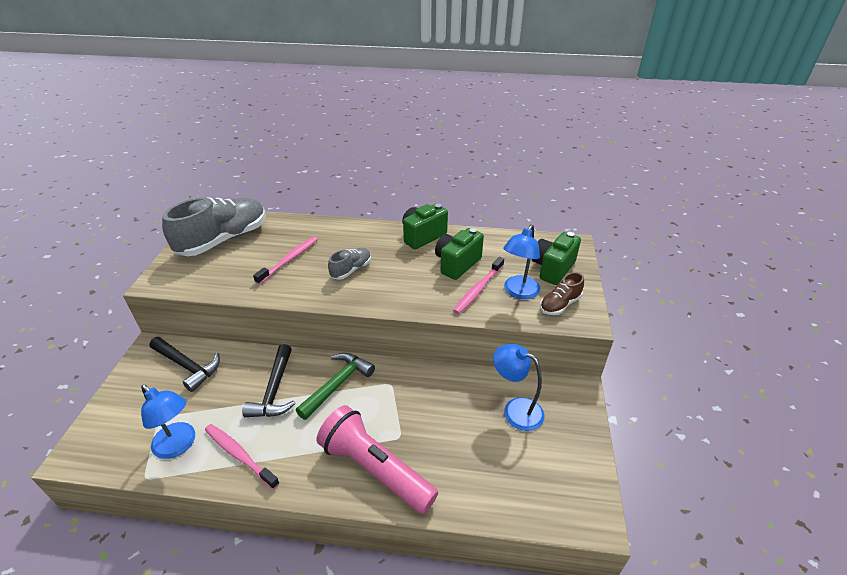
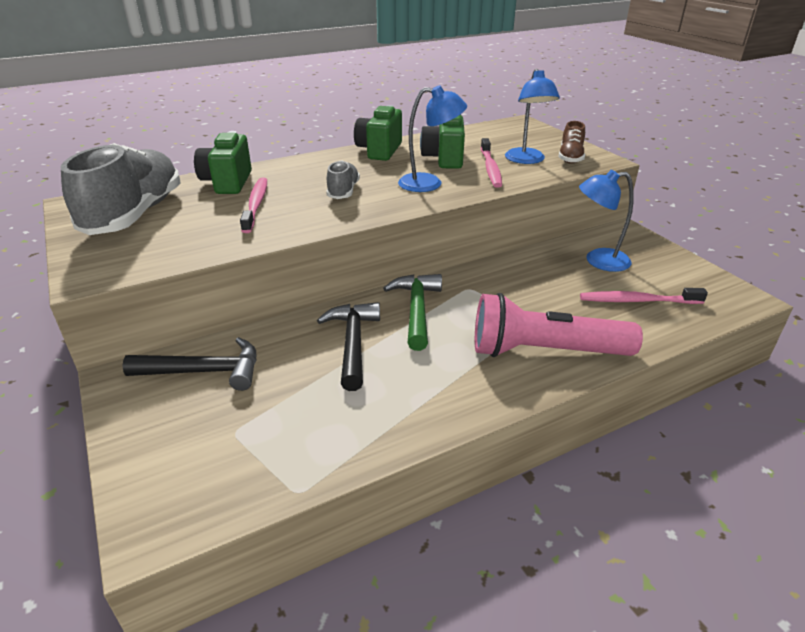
camera: 35 degrees left, 5 degrees down
(179, 446) = (301, 442): blue lamp -> blue lamp (429, 184)
(240, 455) = (391, 411): pink toothbrush -> pink toothbrush (638, 301)
(274, 390) = (353, 343): black hammer -> black hammer turned 150 degrees counterclockwise
(552, 269) = (529, 140): green camera -> green camera (227, 182)

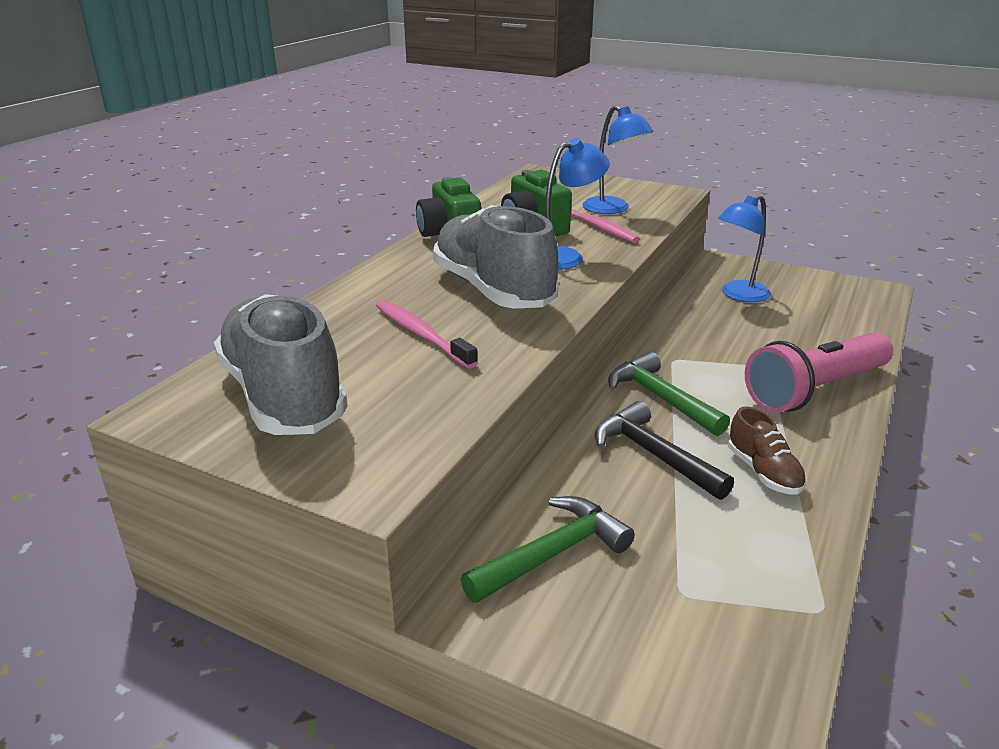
camera: 35 degrees left, 5 degrees down
(204, 371) = (552, 554): black hammer -> green hammer
(227, 182) = (334, 321): green camera -> none
(343, 191) = (493, 290): grey shoe -> grey shoe, size x2.08
(570, 157) = (646, 197): brown shoe -> brown shoe (763, 472)
(638, 301) = (816, 319): pink toothbrush -> none

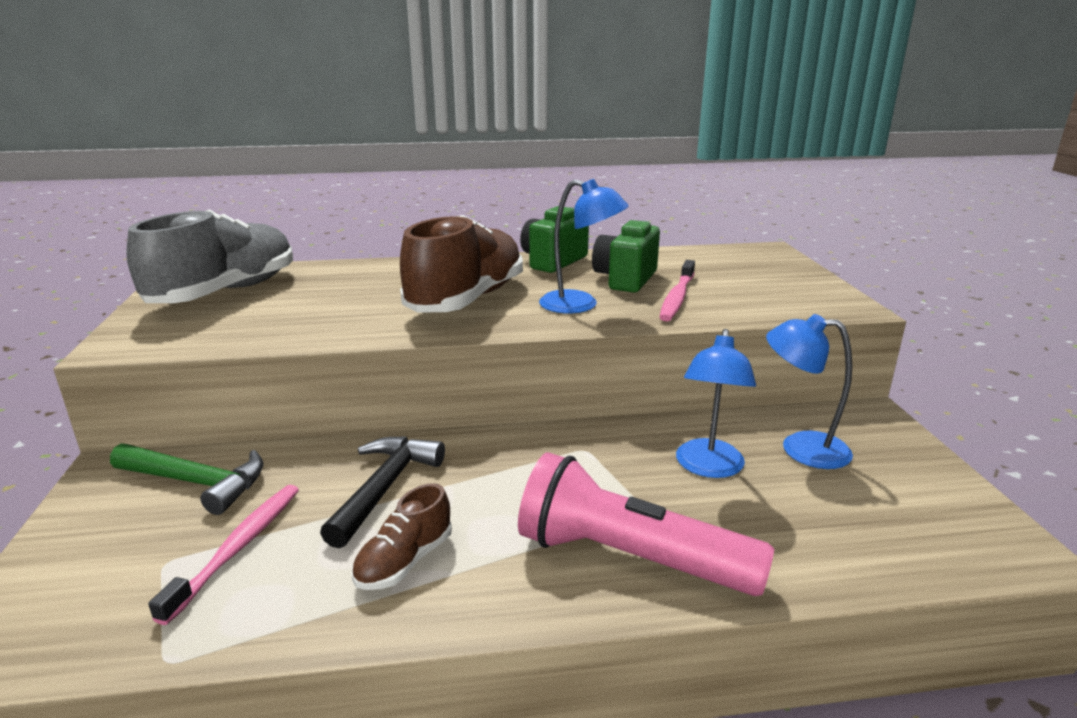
camera: 55 degrees right, 5 degrees down
(422, 335) = (355, 300): pink toothbrush -> pink toothbrush (237, 548)
(493, 290) = (466, 300): grey shoe -> brown shoe
(613, 209) = (736, 294): blue lamp -> blue lamp (708, 468)
(661, 398) = (495, 463): green hammer -> none

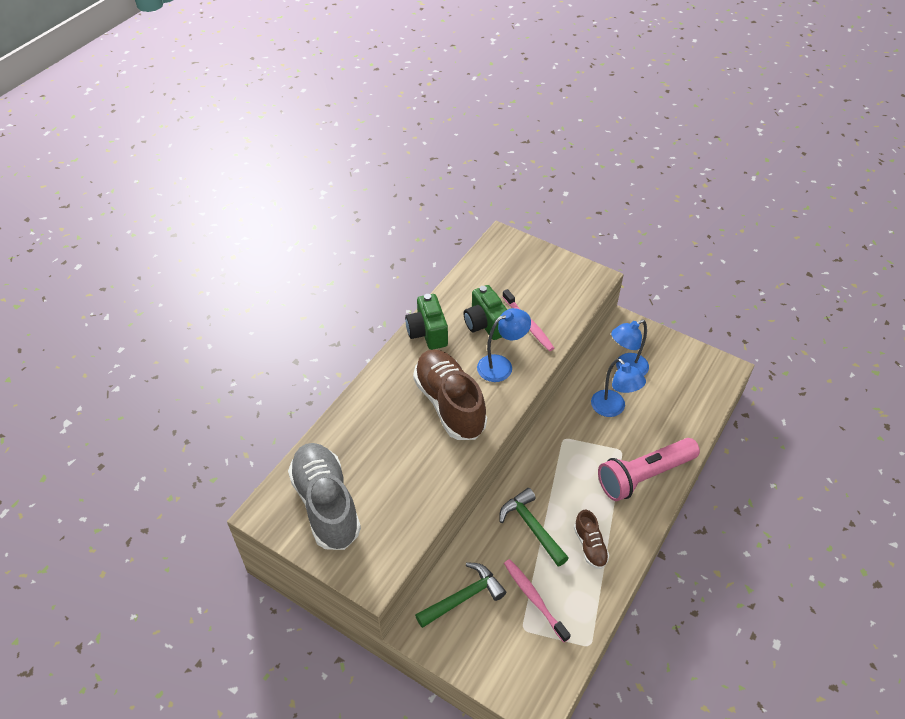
camera: 50 degrees left, 25 degrees up
(384, 488) = (532, 527): black hammer -> green hammer

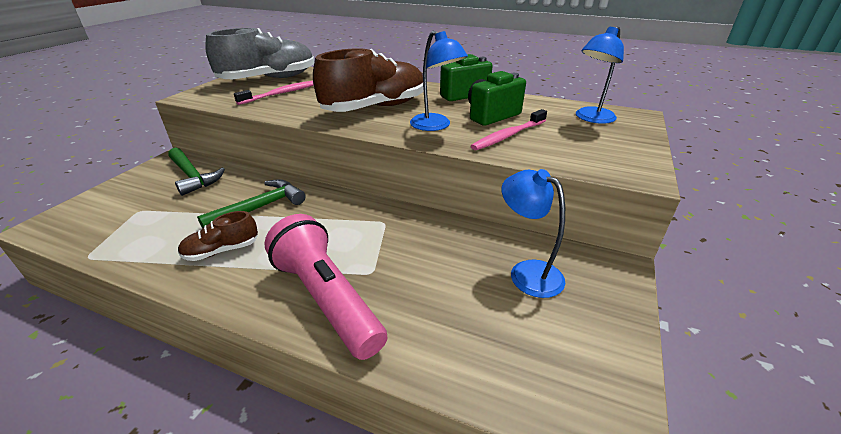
camera: 80 degrees right, 15 degrees down
(534, 599) = (169, 215): pink toothbrush -> pink toothbrush (281, 94)
(613, 408) = (444, 261): blue lamp -> blue lamp (591, 118)

